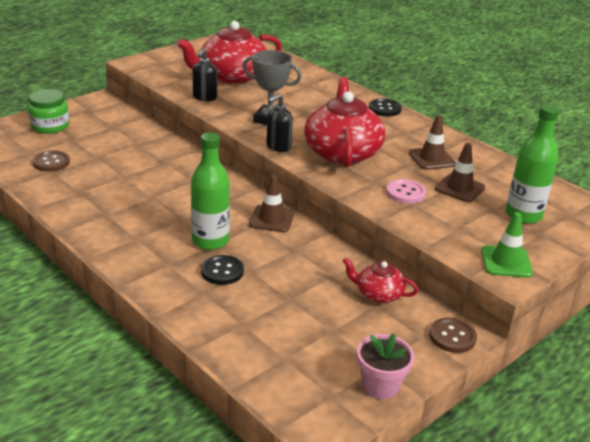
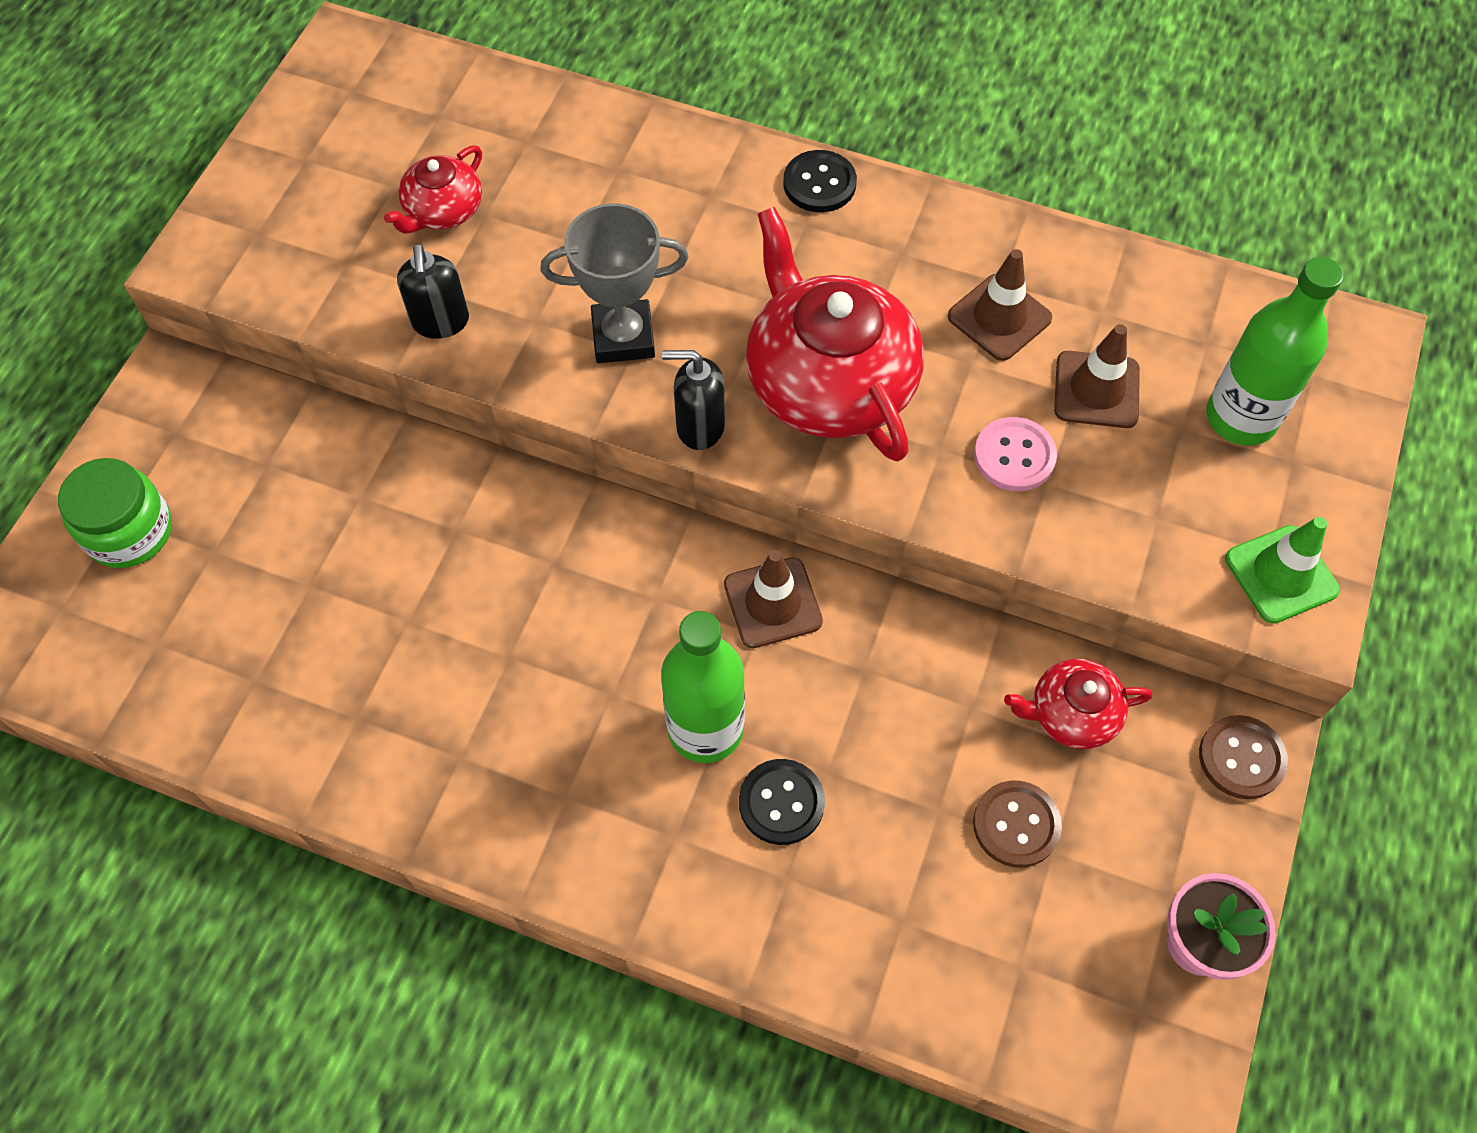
camera: 25 degrees left, 30 degrees up
(51, 162) = (228, 654): brown button -> brown button (1016, 825)
(232, 76) = (443, 210): red teapot -> red teapot, size x0.50
(278, 147) = (699, 426): black soap dispenser -> black soap dispenser turned 75 degrees clockwise

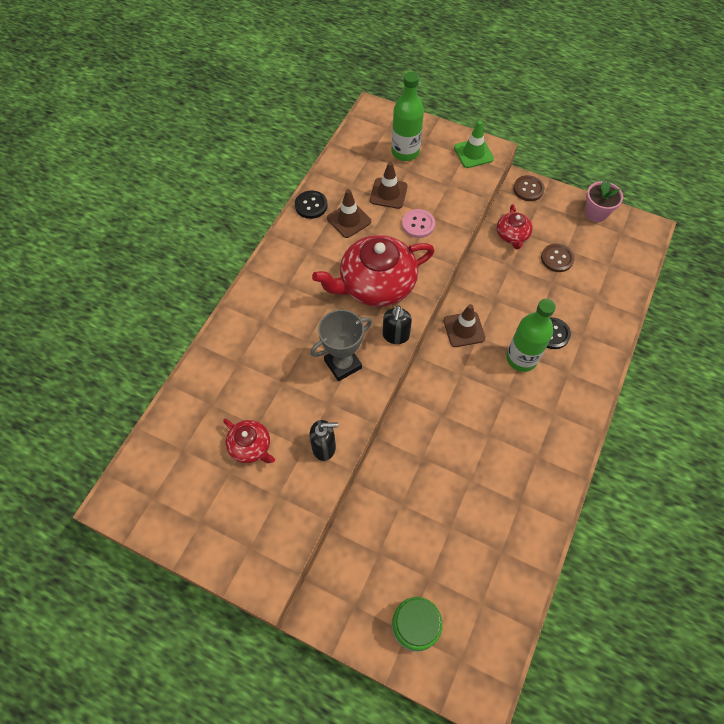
camera: 85 degrees left, 0 degrees up
(623, 337) = (343, 364): grey trophy -> grey trophy turned 60 degrees clockwise
(819, 184) = (263, 277): black button -> black button (311, 205)

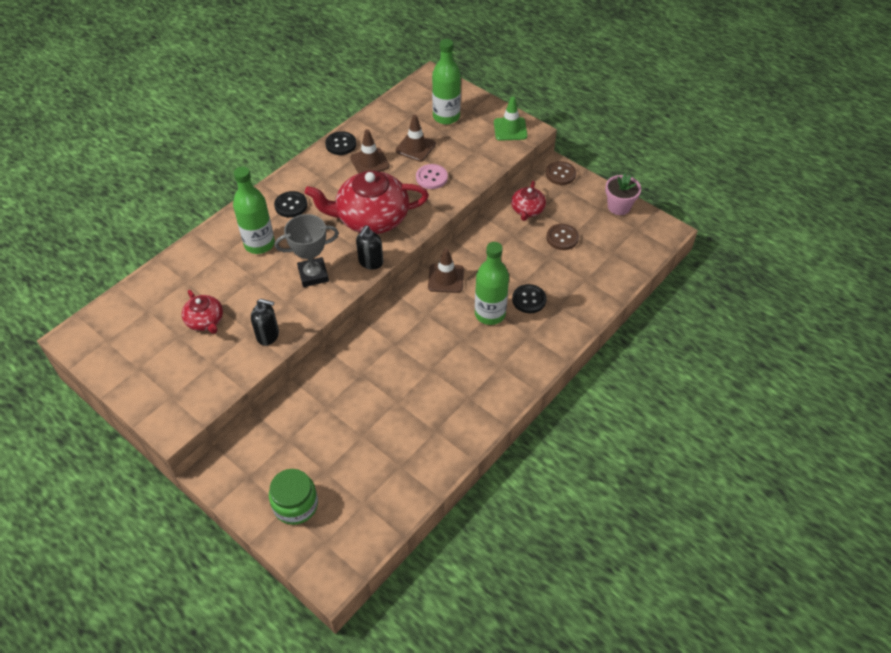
camera: 15 degrees right, 10 degrees down
(272, 341) = (259, 244): none -> green bottle
(287, 288) = (291, 205): none -> black button

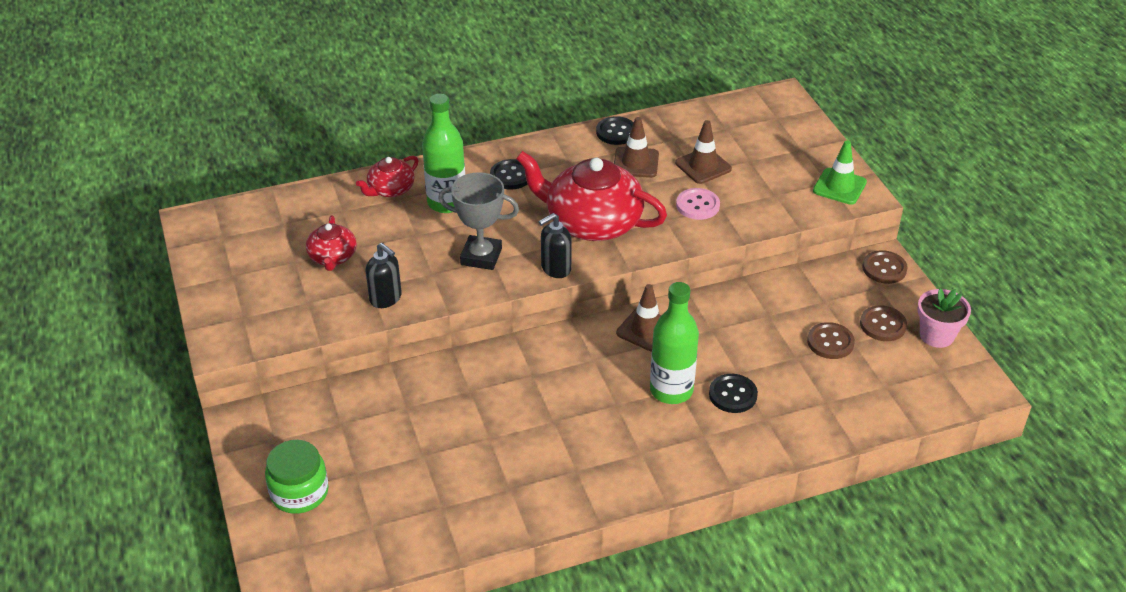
camera: 30 degrees right, 10 degrees down
(446, 117) = (767, 145): green bottle -> none
(527, 210) = (808, 293): red teapot -> red teapot (390, 189)
(584, 213) = (883, 325): none -> brown button

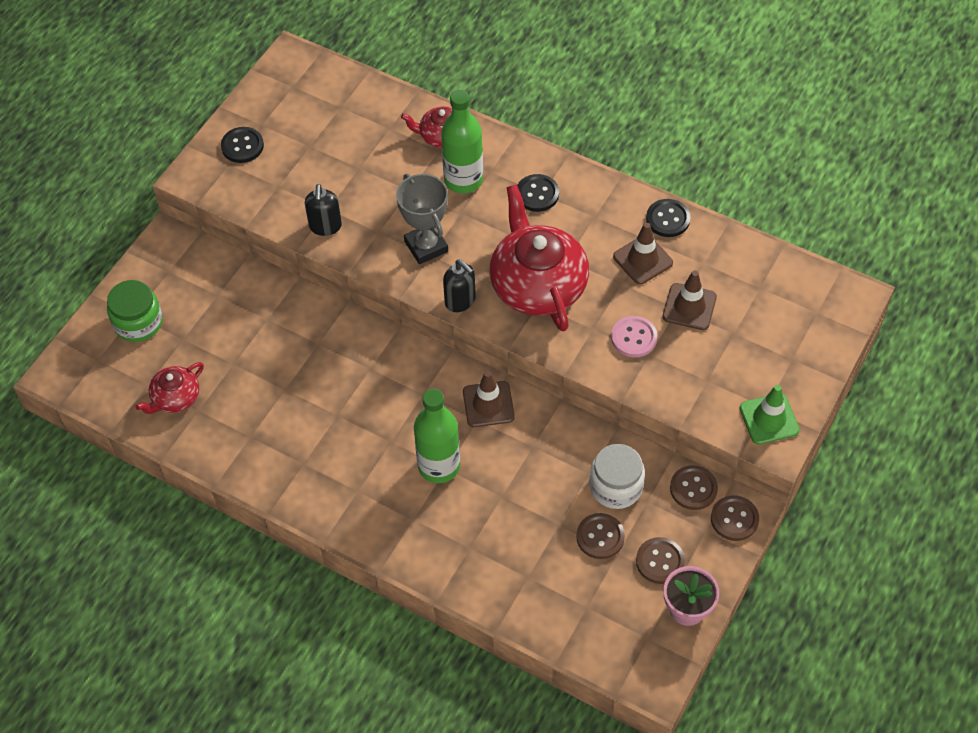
camera: 50 degrees right, 15 degrees up
(332, 257) = (335, 163): red teapot -> red teapot (175, 398)
(555, 269) = (460, 301): black soap dispenser -> black soap dispenser turned 150 degrees counterclockwise
(733, 395) = (473, 509): black button -> black button (242, 146)
(795, 308) = (616, 486): none -> white jar
(838, 272) = (693, 488): none -> brown button

